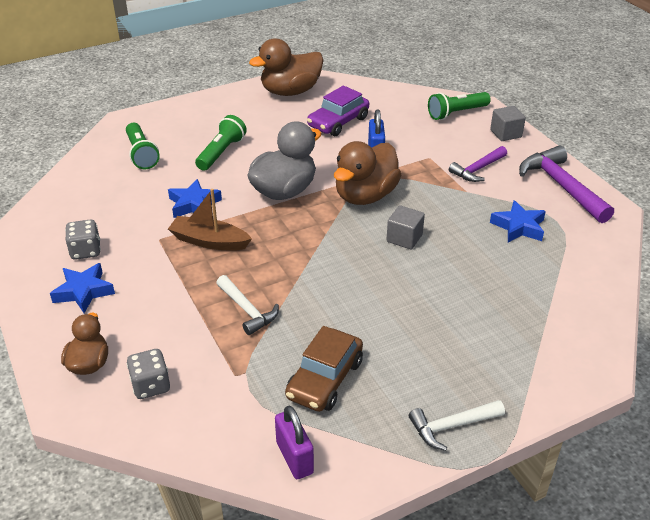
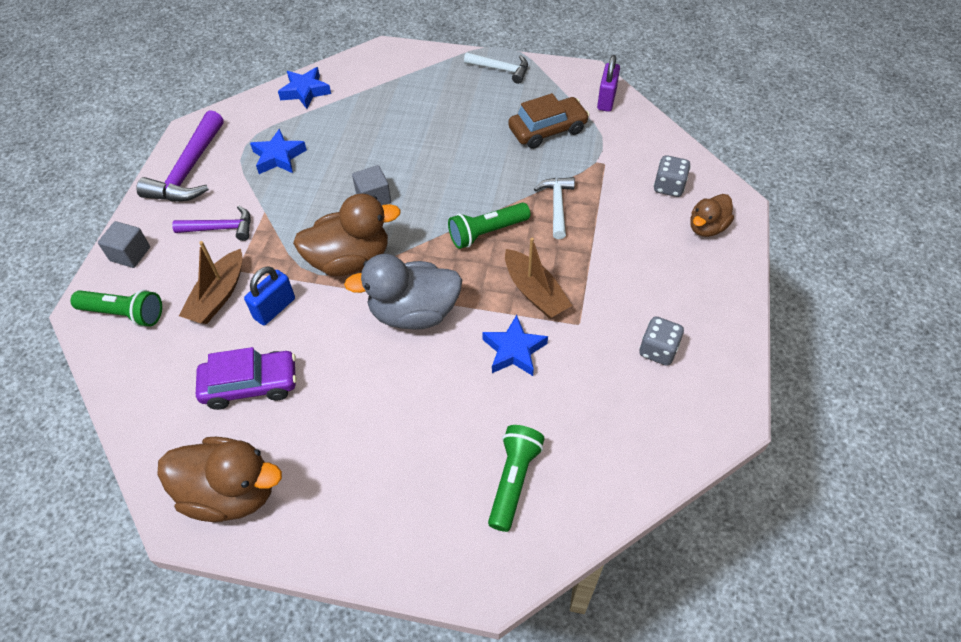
camera: 140 degrees left, 15 degrees up
(83, 291) = (681, 300): blue star -> blue star (305, 91)
(221, 152) = (422, 418): green flashlight -> green flashlight (487, 233)
(418, 142) = (218, 296): none -> brown boat

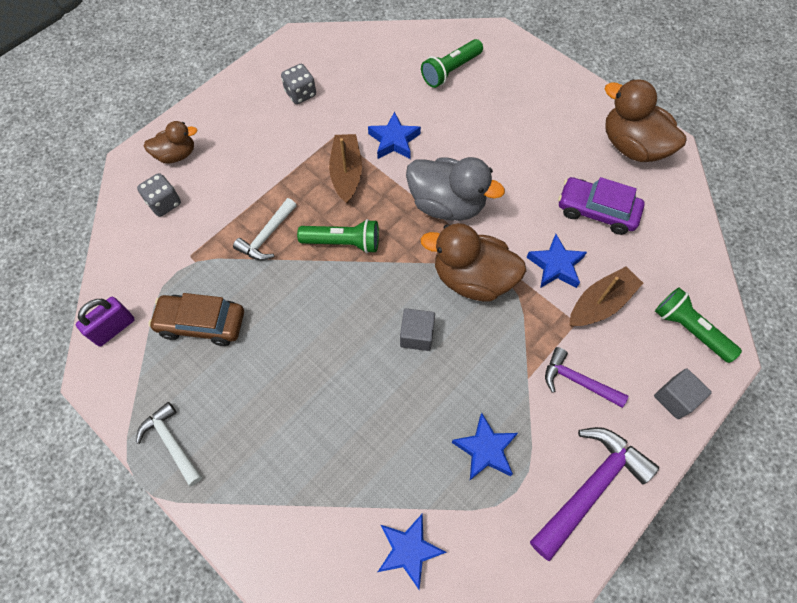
camera: 150 degrees left, 10 degrees up
(275, 308) = (555, 265): blue padlock -> blue star

